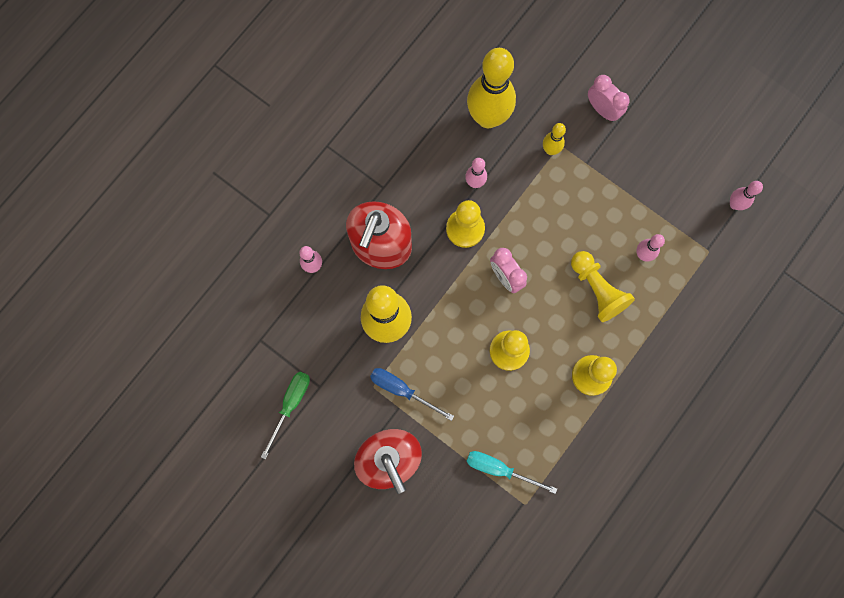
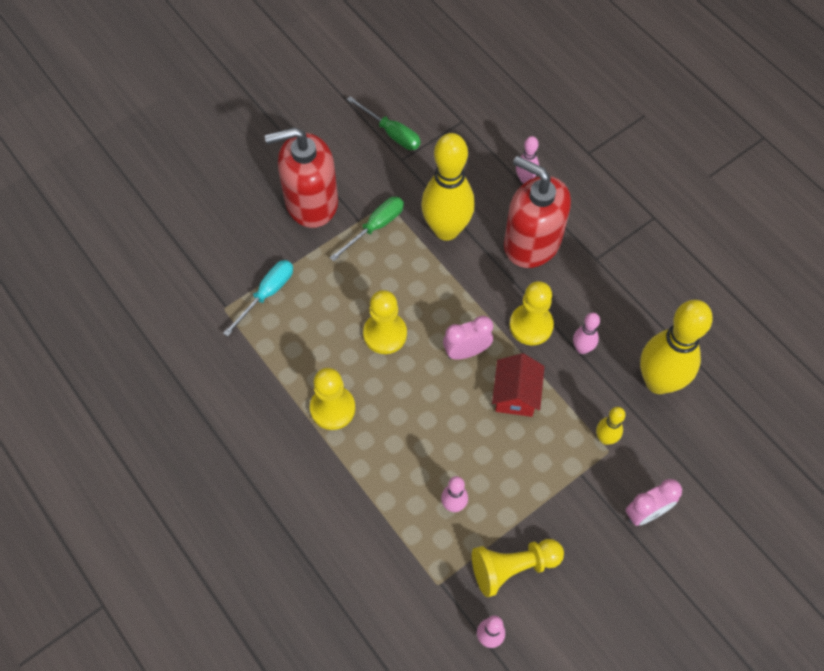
camera: 105 degrees right, 15 degrees down
(402, 390) = (375, 227): blue screwdriver -> green screwdriver
(533, 227) = (516, 395): none -> red house
(597, 289) = (426, 442): yellow pawn -> yellow pawn (513, 567)

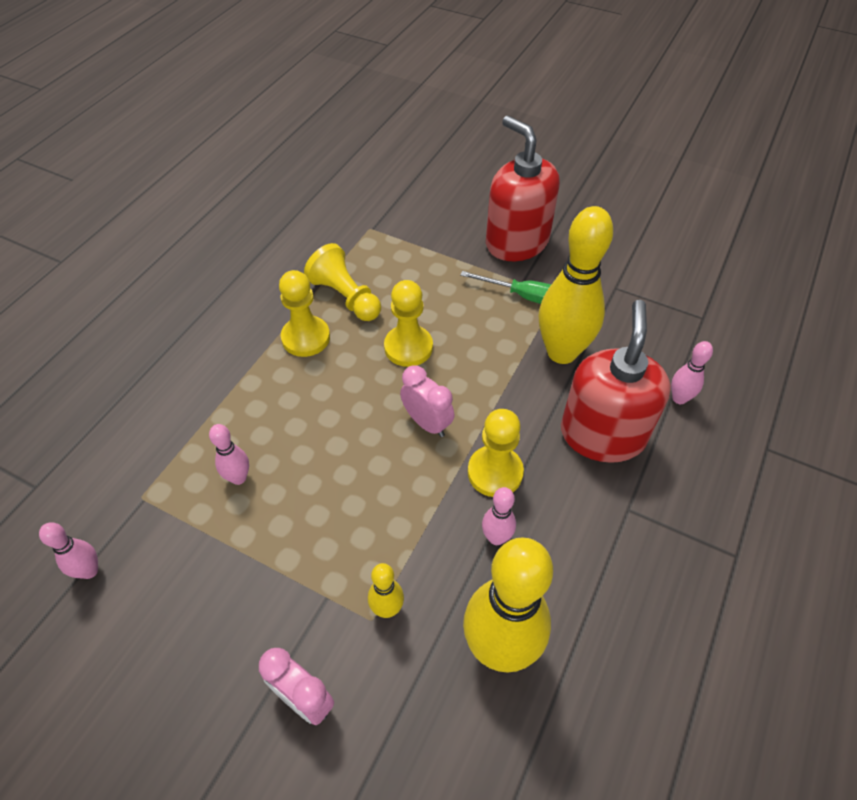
camera: 65 degrees right, 10 degrees down
(267, 294) = (401, 249): turquoise screwdriver -> none
(391, 133) = (639, 269): green screwdriver -> none
(513, 567) = (181, 564): yellow pawn -> yellow pawn (345, 297)
(516, 395) = (398, 489): red house -> none

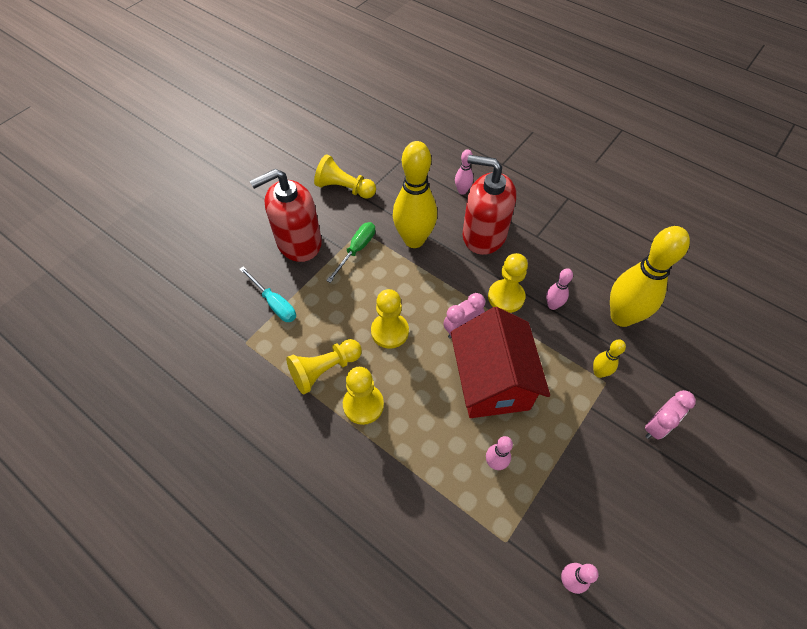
camera: 80 degrees left, 5 degrees up
(352, 465) = (492, 382): none -> red house
(424, 239) = (274, 303): none -> turquoise screwdriver
(622, 267) = (344, 188): none -> yellow pawn

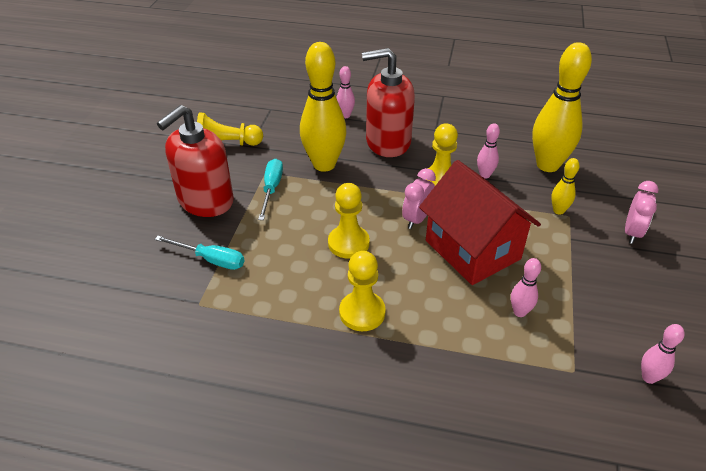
camera: 25 degrees left, 15 degrees down
(324, 370) = (302, 298): yellow pawn -> none
(357, 250) = (271, 189): green screwdriver -> turquoise screwdriver

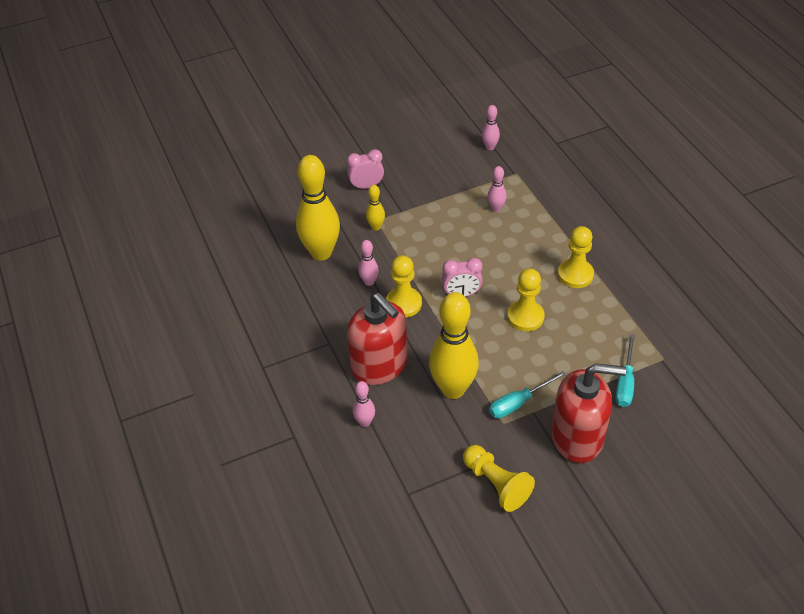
camera: 125 degrees left, 5 degrees up
(211, 260) = (625, 383): turquoise screwdriver -> turquoise screwdriver turned 150 degrees counterclockwise
(472, 249) = (463, 251): red house -> none

